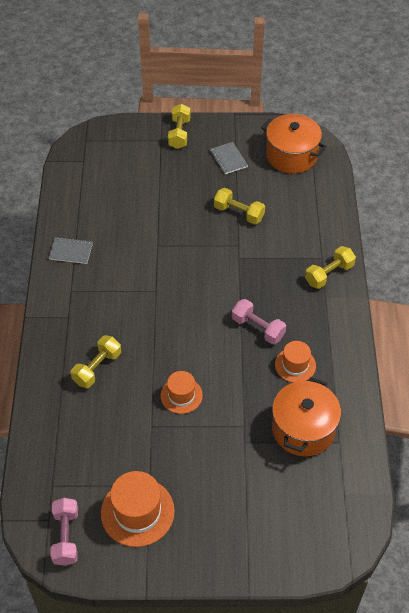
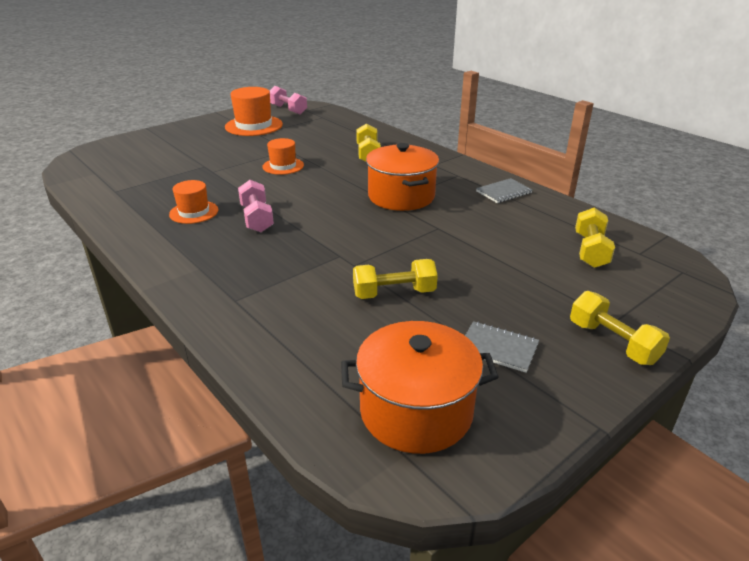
camera: 140 degrees right, 20 degrees down
(258, 328) = (257, 218): pink dumbbell -> pink dumbbell turned 75 degrees clockwise
(303, 429) = (155, 186): orange pot -> orange pot (401, 196)
(329, 274) = (211, 288): yellow dumbbell -> yellow dumbbell (590, 250)

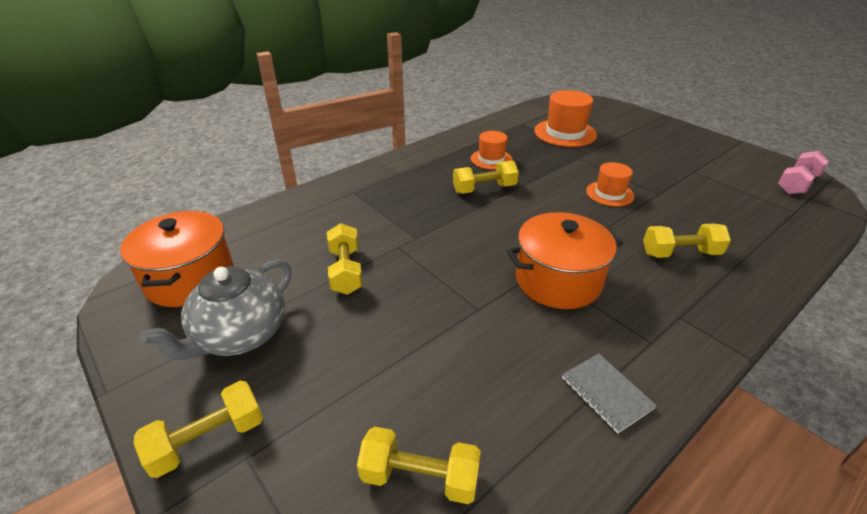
camera: 90 degrees right, 5 degrees up
(254, 126) = (717, 166): orange hat -> orange hat (565, 133)
(257, 218) = (484, 189): pink dumbbell -> yellow dumbbell
(498, 348) = (240, 335): grey notebook -> grey teapot

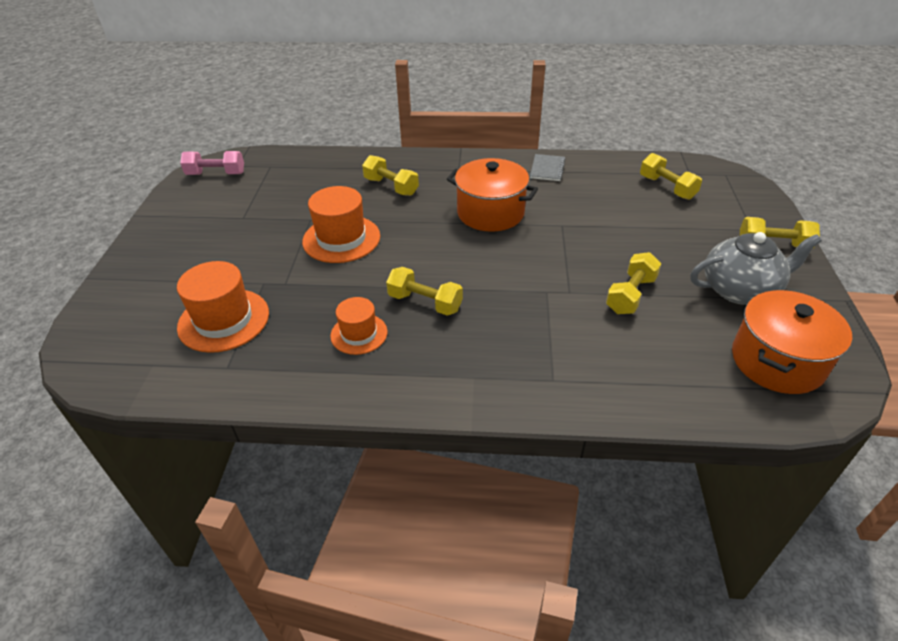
camera: 135 degrees left, 5 degrees up
(609, 193) = (341, 239): orange hat -> orange hat, size x1.62

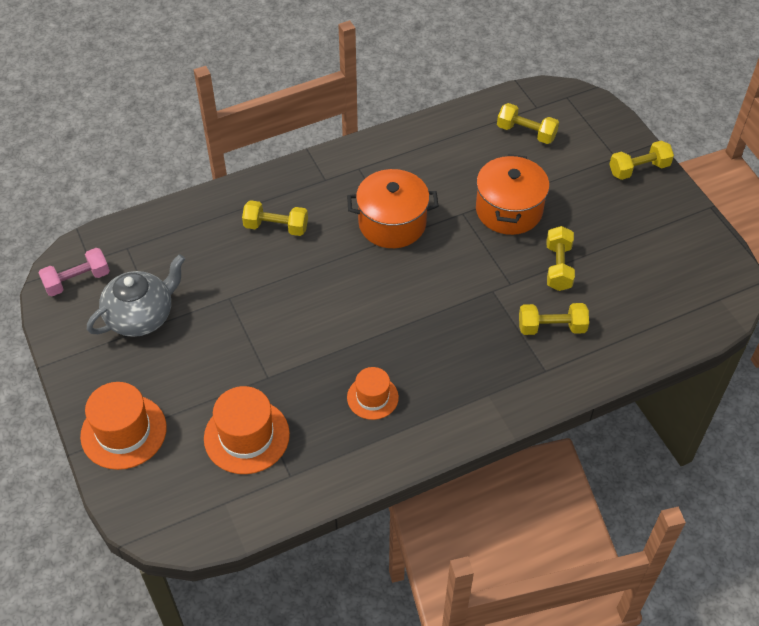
camera: 30 degrees left, 10 degrees up
(341, 239) = (278, 308): orange hat -> orange hat (123, 432)
(425, 303) = (403, 344): yellow dumbbell -> yellow dumbbell (551, 327)
(547, 169) = (408, 148): grey notebook -> none
(740, 290) = (634, 227): grey teapot -> grey teapot (141, 316)
(777, 361) = (686, 285): orange pot -> orange pot (509, 210)

